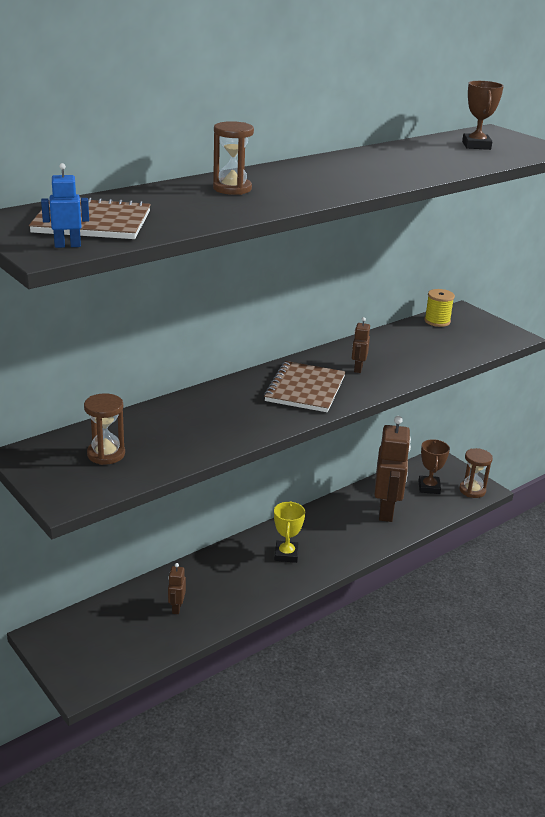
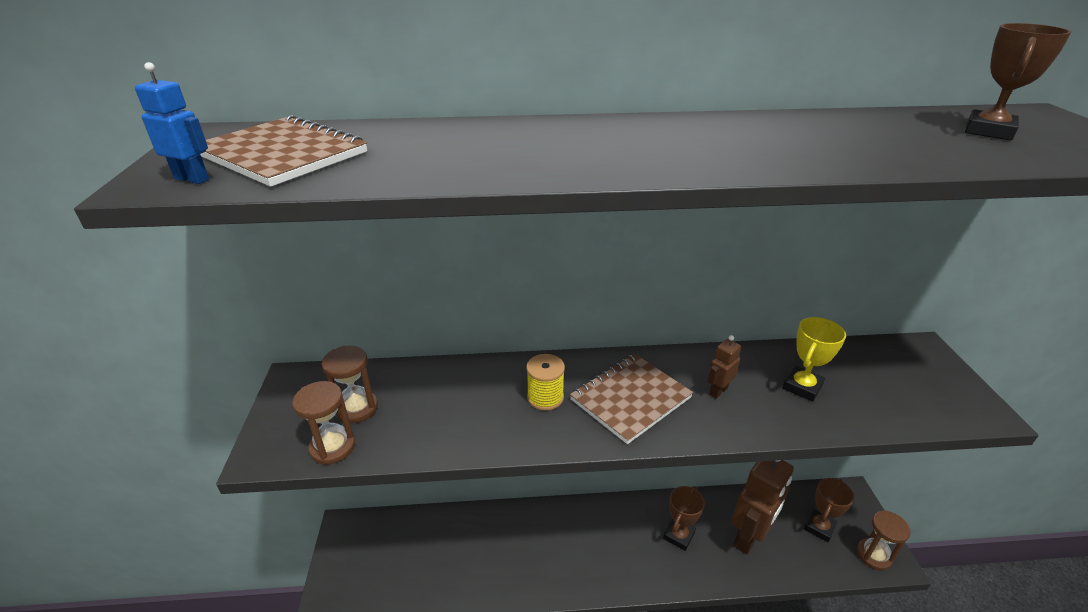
camera: 35 degrees right, 5 degrees up
(176, 608) = (465, 555): brown robot -> none
(232, 189) = (521, 139): brown hourglass -> brown hourglass (332, 447)
(286, 554) = (607, 543): yellow trophy -> yellow trophy (802, 387)
(336, 529) = (678, 535): none -> brown trophy
(437, 321) = (876, 353): yellow spool -> yellow spool (545, 397)

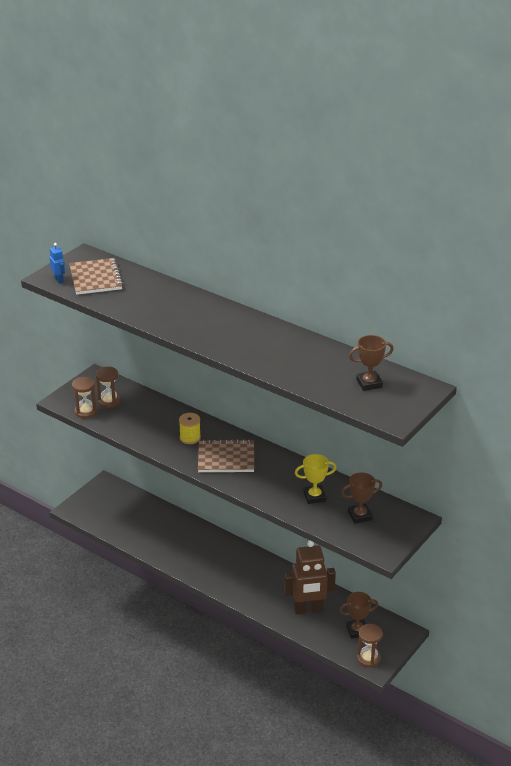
camera: 40 degrees right, 0 degrees up
(678, 535) = (270, 586): brown trophy -> brown trophy (360, 516)
(718, 391) = (271, 477): brown robot -> none

